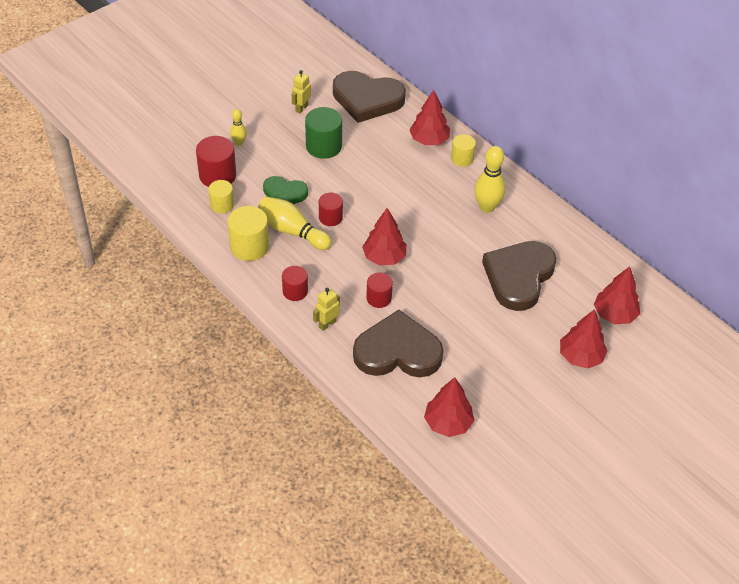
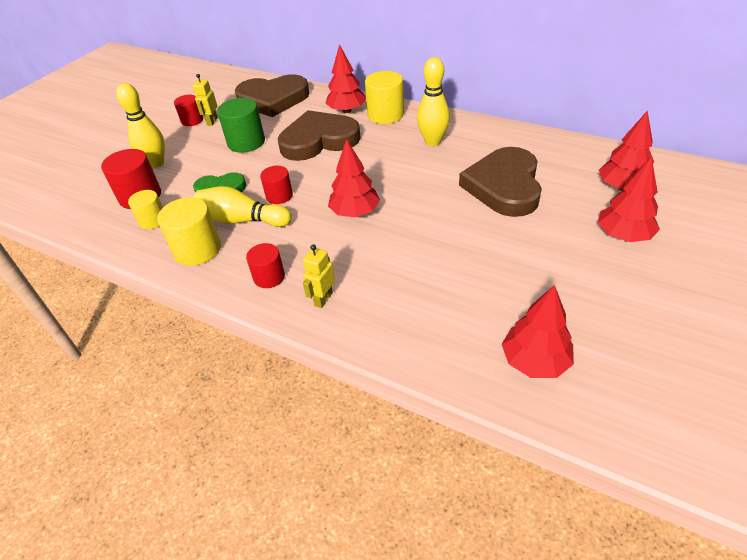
camera: 15 degrees left, 5 degrees down
(239, 142) = (156, 163): yellow bowling pin -> yellow bowling pin, size x1.79
(379, 298) = (370, 252): red cylinder -> red cylinder (192, 120)
(397, 351) = (423, 300): brown heart -> brown heart (319, 140)
(462, 158) = (385, 114): yellow cylinder -> yellow cylinder, size x1.59

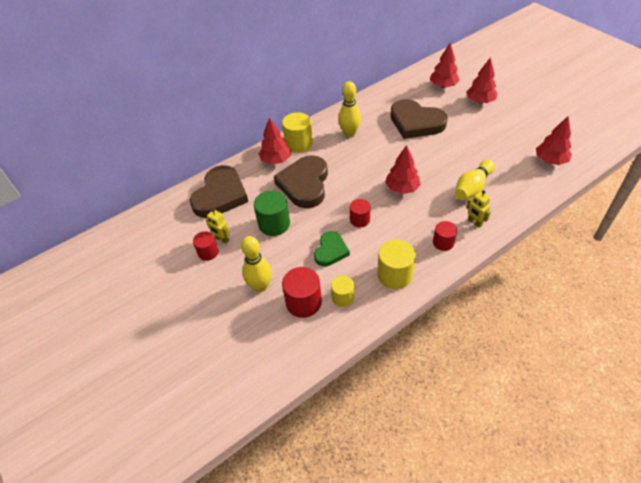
camera: 65 degrees left, 5 degrees up
(242, 220) = (375, 244): yellow bowling pin -> yellow bowling pin (472, 188)

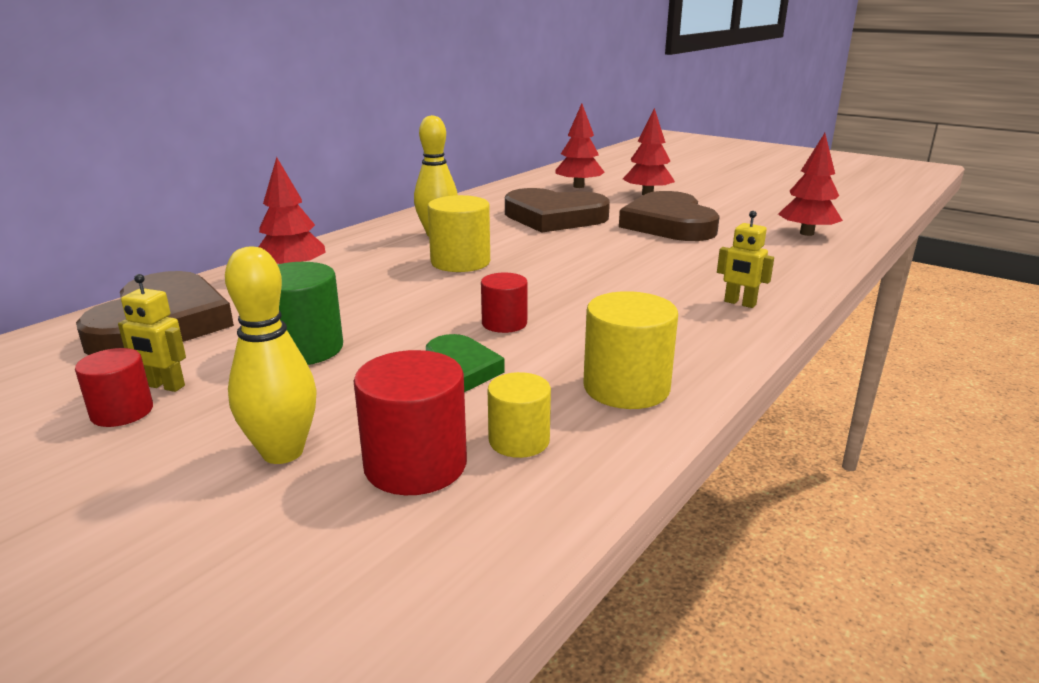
camera: 20 degrees left, 25 degrees down
(299, 143) = (338, 251): yellow cylinder -> yellow cylinder (460, 262)
(304, 184) = (364, 293): brown heart -> brown heart (669, 224)
(402, 188) = (571, 280): red tree -> none
(443, 242) = (698, 333): red cylinder -> none
(472, 188) = (702, 268): yellow bowling pin -> none

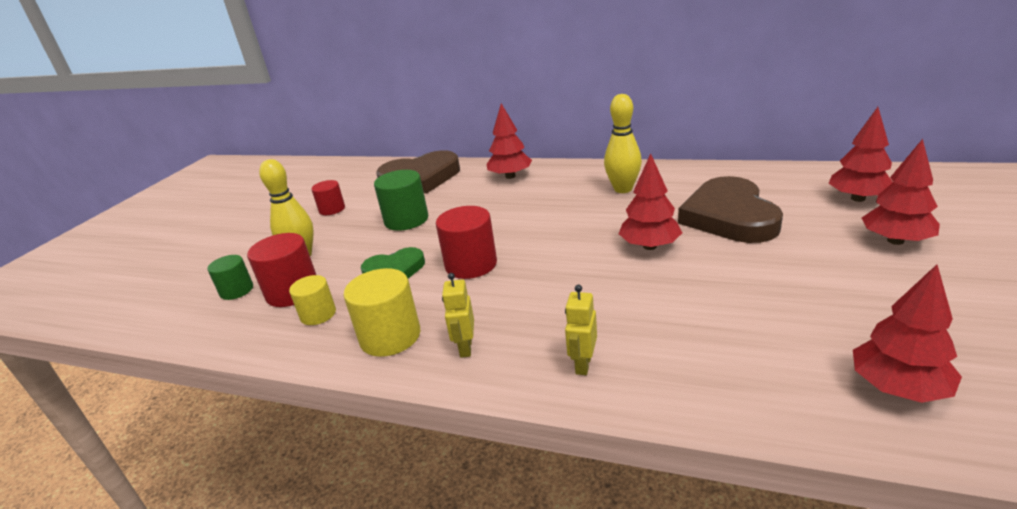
camera: 75 degrees right, 5 degrees up
(165, 386) = (356, 207): yellow robot -> yellow robot (465, 348)
(325, 538) = (237, 290): none -> green cylinder
(460, 262) = (572, 215): yellow cylinder -> none
(504, 323) = (471, 264): red cylinder -> red cylinder, size x1.59
(570, 248) = (649, 246): none -> red tree
(669, 224) = (792, 278): brown heart -> none

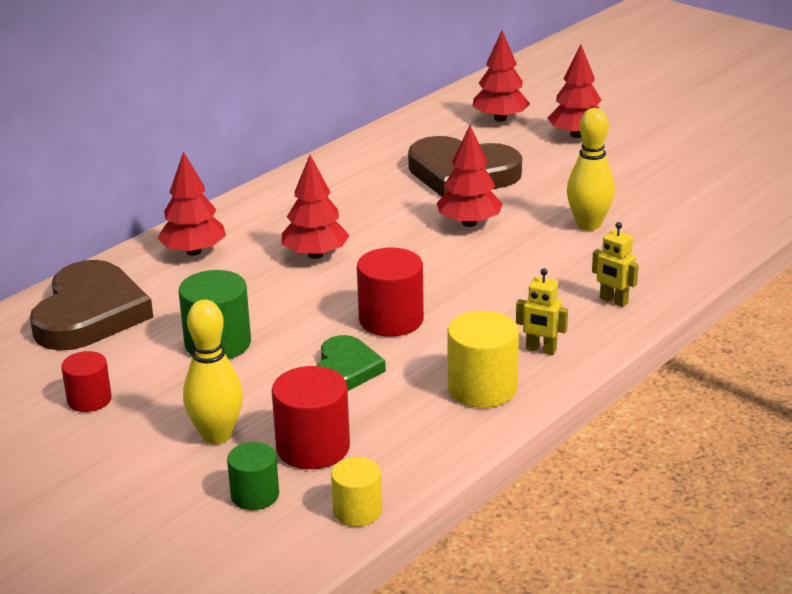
camera: 70 degrees left, 0 degrees up
(318, 314) = (389, 431): yellow cylinder -> yellow cylinder (357, 511)
(623, 189) = (334, 200): yellow bowling pin -> yellow bowling pin (588, 225)
(898, 388) = (728, 204): red tree -> red tree (315, 255)

